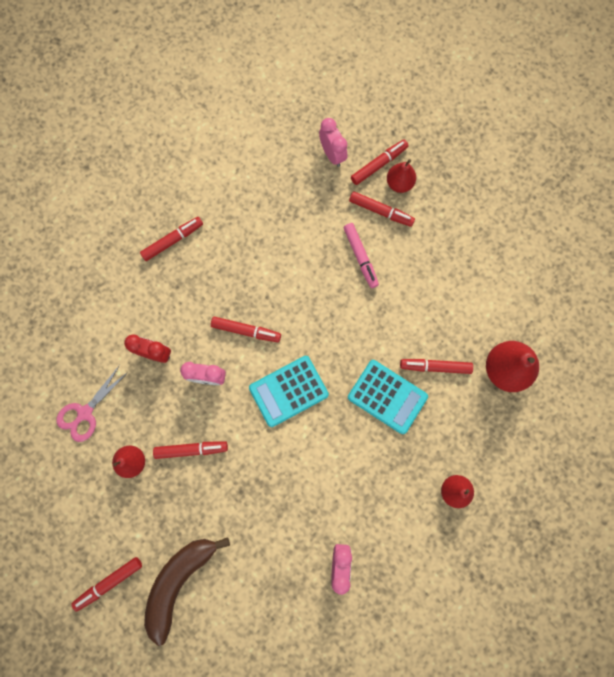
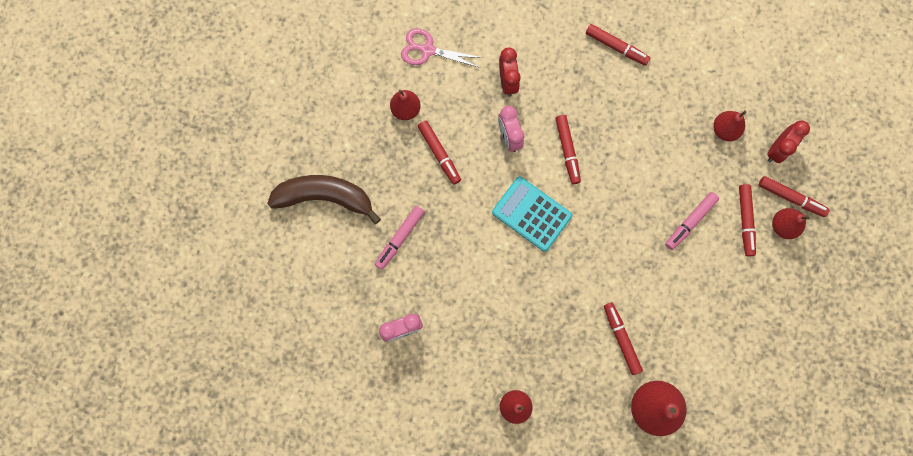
camera: 65 degrees right, 0 degrees up
(109, 582) = (298, 140): red marker -> none
(253, 525) = (399, 238): none -> pink marker
(294, 187) = (724, 130): none -> red pear
(332, 154) = (776, 150): pink clock -> red clock
(387, 397) = (570, 306): turquoise calculator -> none

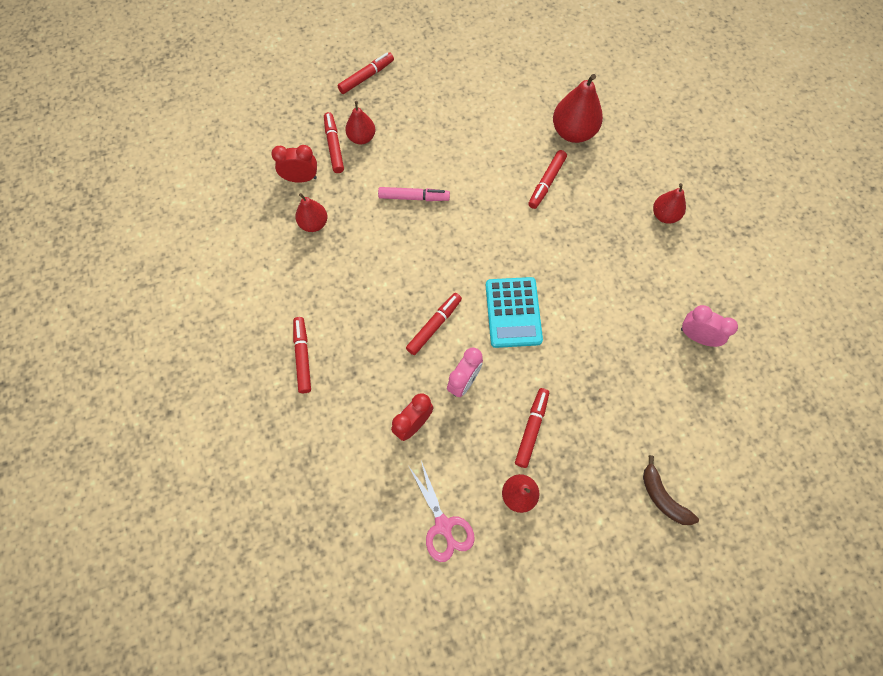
camera: 130 degrees left, 10 degrees down
(325, 197) = (662, 497): brown banana -> brown banana, size x0.57
(399, 238) = (632, 400): pink marker -> none
(745, 221) = (380, 163): red marker -> red marker (366, 77)

